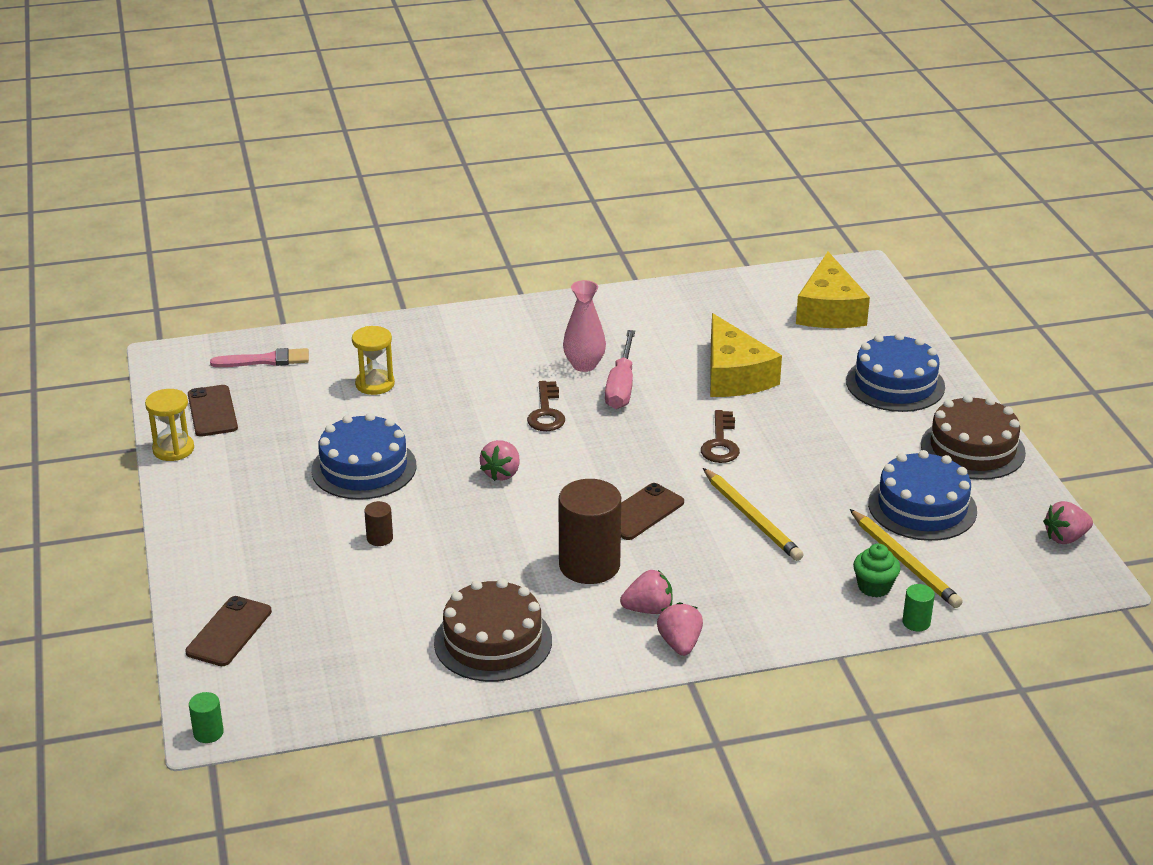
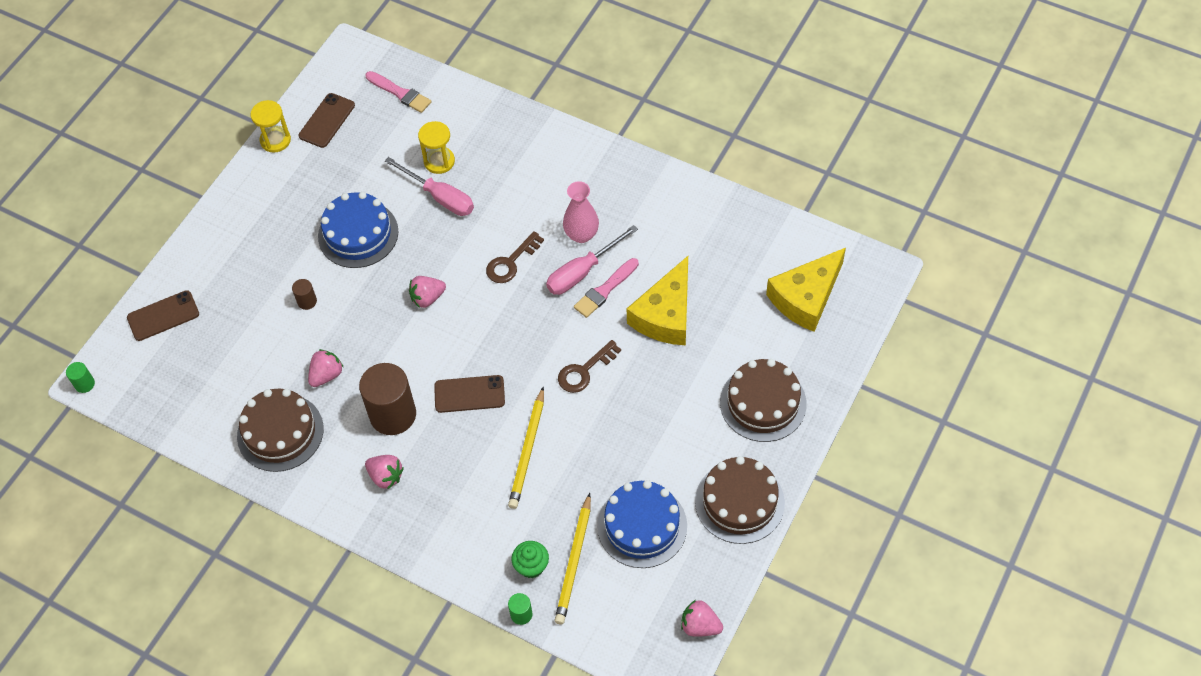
camera: 45 degrees right, 25 degrees up
(411, 405) = (440, 197): none -> pink screwdriver
(659, 387) = (605, 290): none -> pink brush
(680, 644) = (372, 517): pink strawberry -> pink strawberry (326, 375)
(895, 384) = (763, 403): blue cake -> brown cake

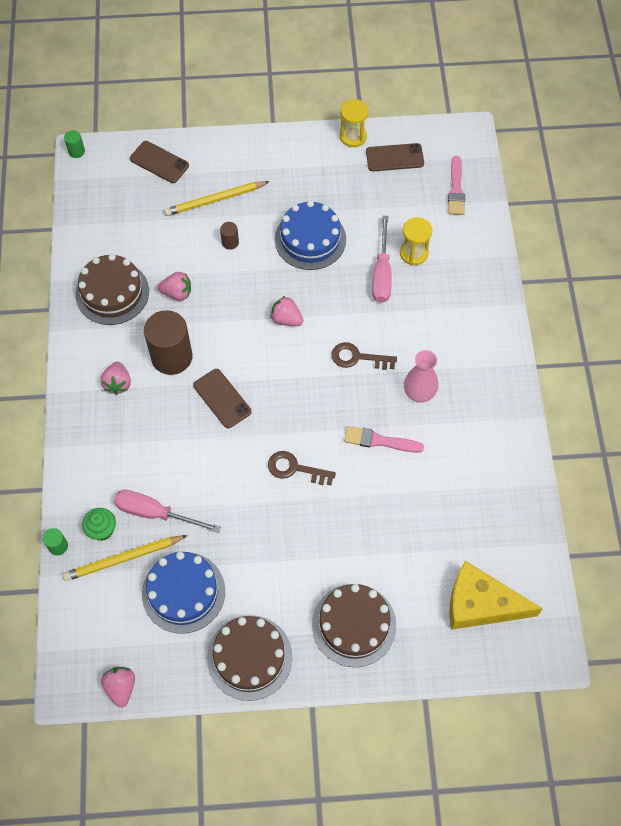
camera: 55 degrees right, 5 degrees up
(527, 450) = (199, 468): yellow pencil -> yellow pencil (215, 200)
(582, 272) = (384, 414): pink screwdriver -> pink screwdriver (155, 513)
(666, 315) = (387, 500): yellow cheese -> none

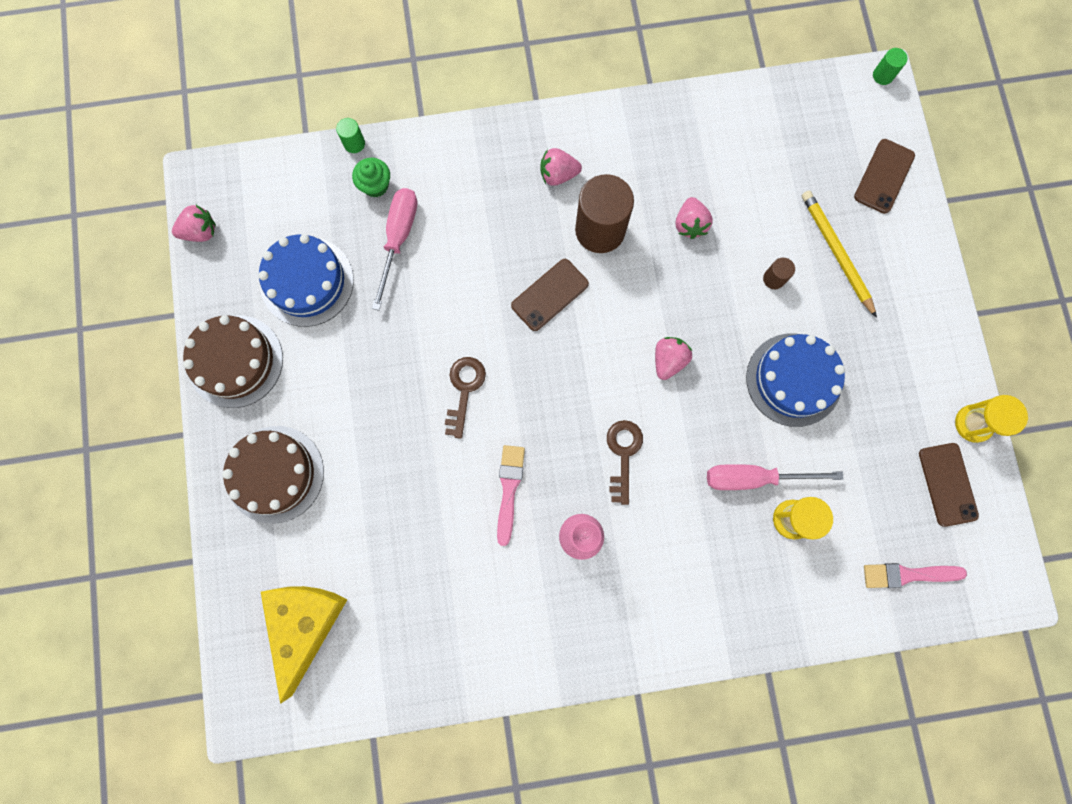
camera: 85 degrees right, 15 degrees up
(112, 293) = (680, 149): brown cake -> none
(123, 558) = (343, 213): yellow pencil -> none

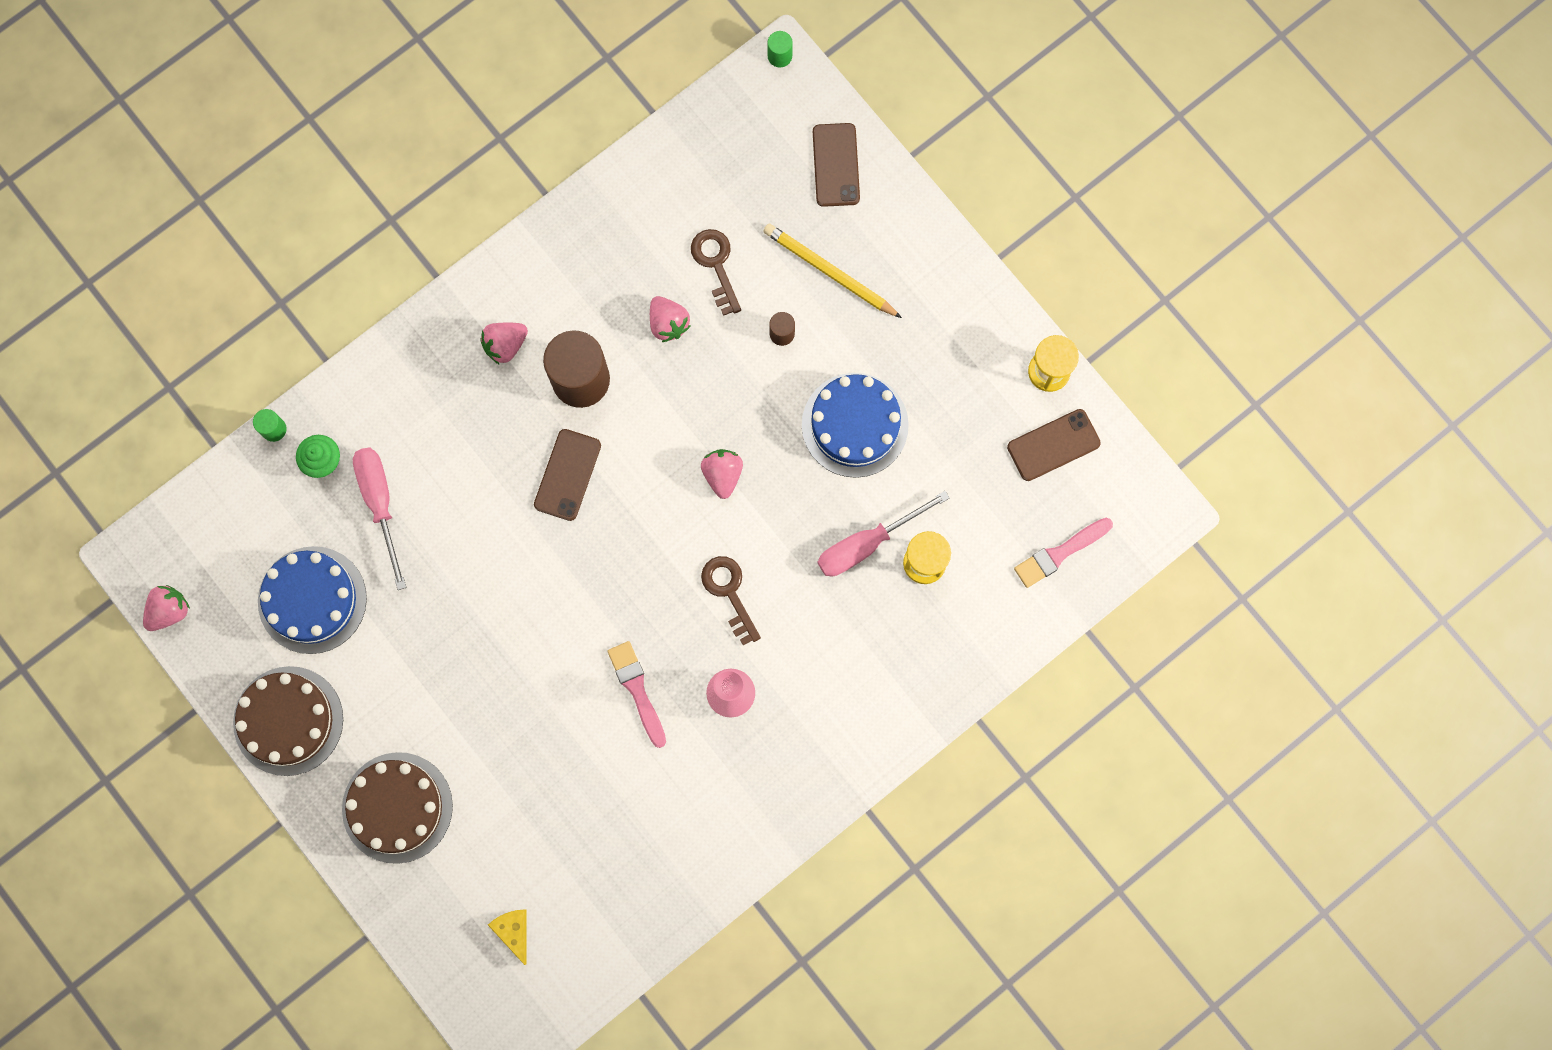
camera: 30 degrees left, 0 degrees up
(304, 624) = (513, 931): yellow cheese -> yellow cheese, size x0.46
(464, 390) = (537, 618): brown key -> brown key (716, 265)
(947, 484) = (1053, 445): brown phone -> brown phone turned 75 degrees counterclockwise

